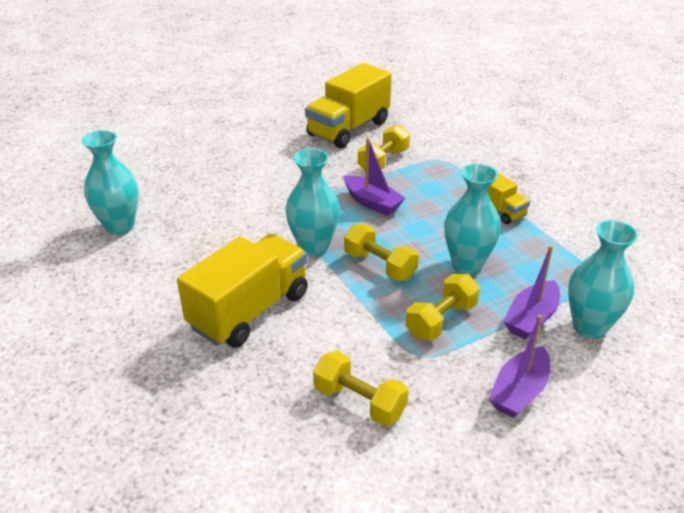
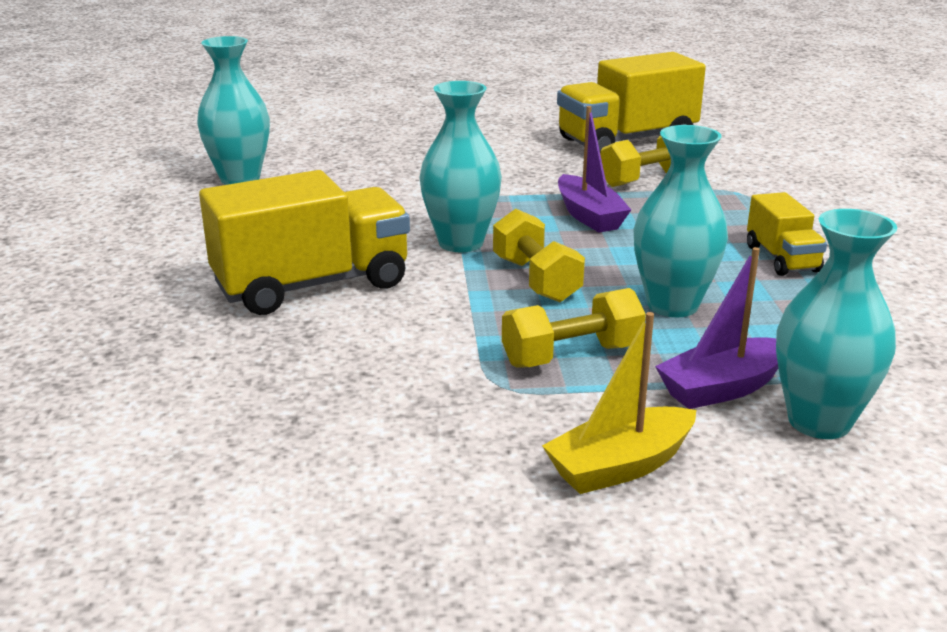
camera: 25 degrees right, 10 degrees down
(359, 401) = (362, 411): yellow dumbbell -> none
(519, 391) = (620, 466): purple boat -> yellow boat

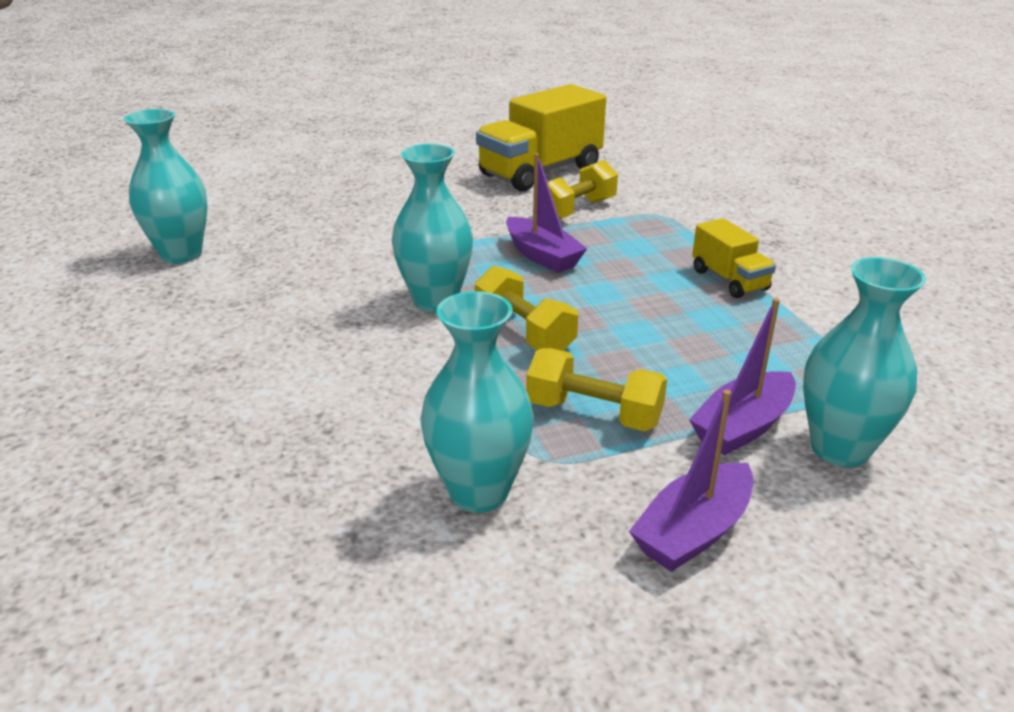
camera: 15 degrees left, 5 degrees up
(312, 285) = (307, 370): yellow truck -> none
(571, 355) = (594, 413): yellow dumbbell -> yellow dumbbell turned 60 degrees clockwise
(620, 466) = (693, 531): yellow boat -> purple boat
(672, 305) = (659, 343): turquoise vase -> turquoise vase (478, 492)

